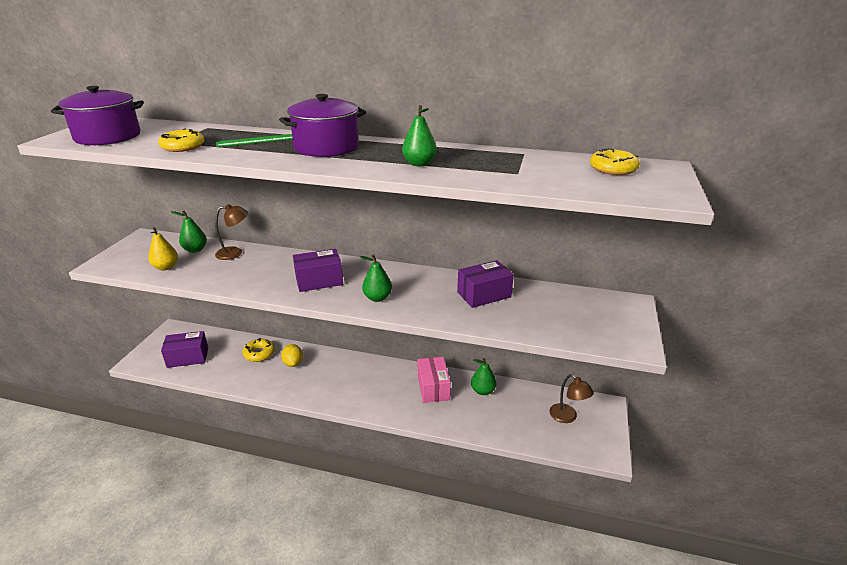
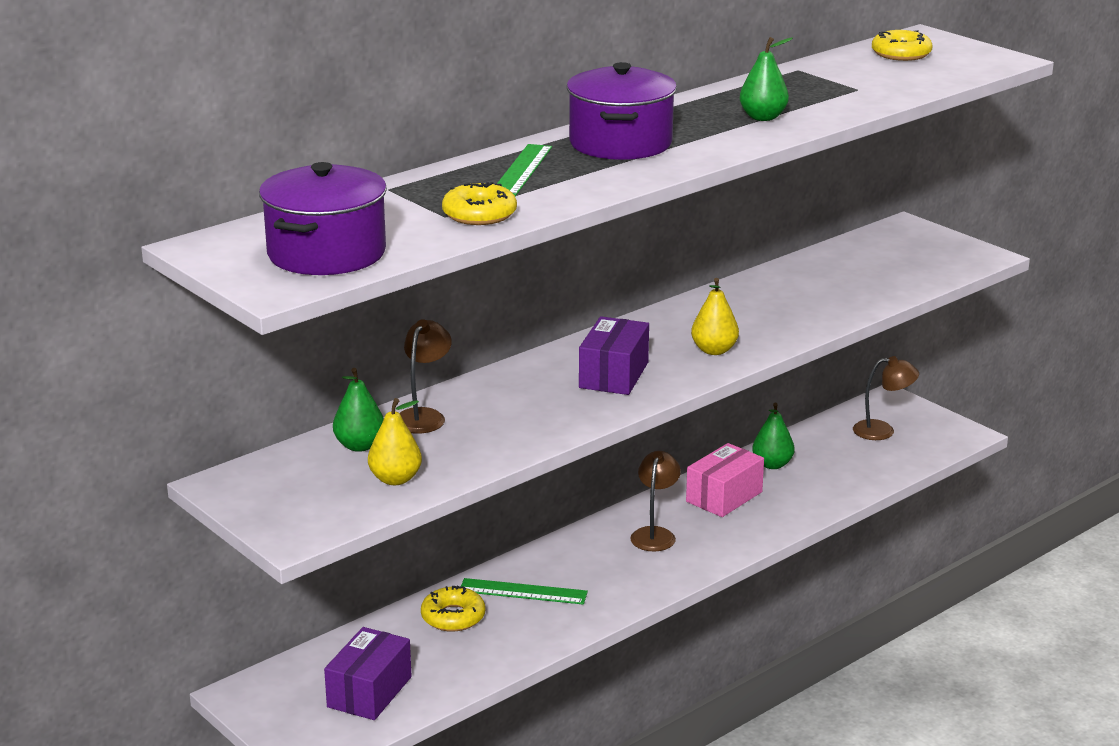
camera: 55 degrees left, 5 degrees down
(293, 363) = (523, 592): yellow lemon -> green ruler
(376, 380) = (655, 534): none -> brown lamp
(377, 298) = (714, 350): green pear -> yellow pear
(433, 388) = (724, 497): pink box -> pink box turned 75 degrees counterclockwise
(484, 294) = (789, 290): purple box -> none

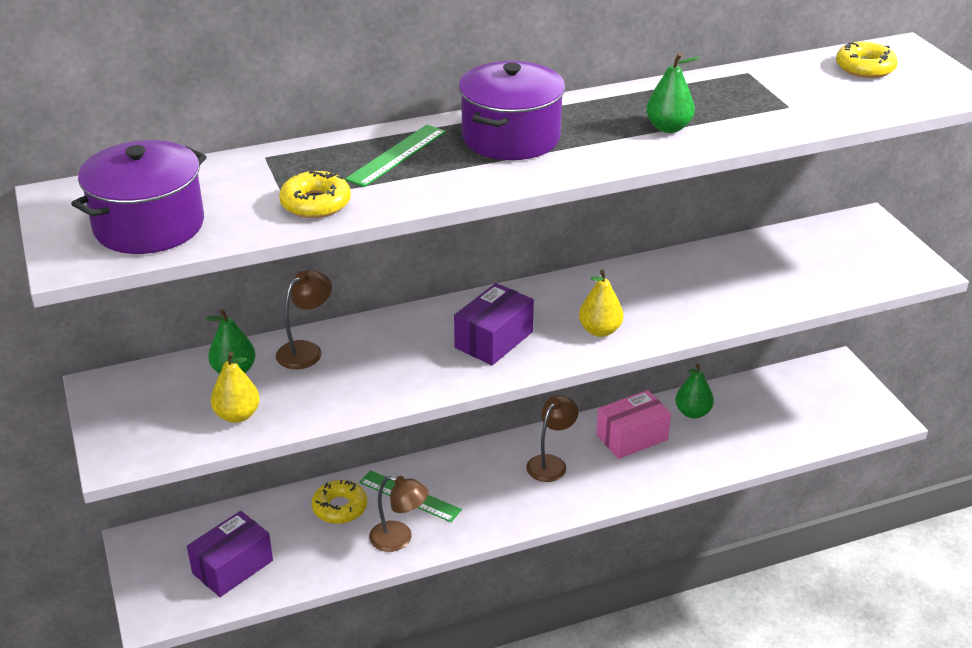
camera: 20 degrees right, 10 degrees up
(882, 431) = (812, 398): brown lamp -> brown lamp (399, 539)

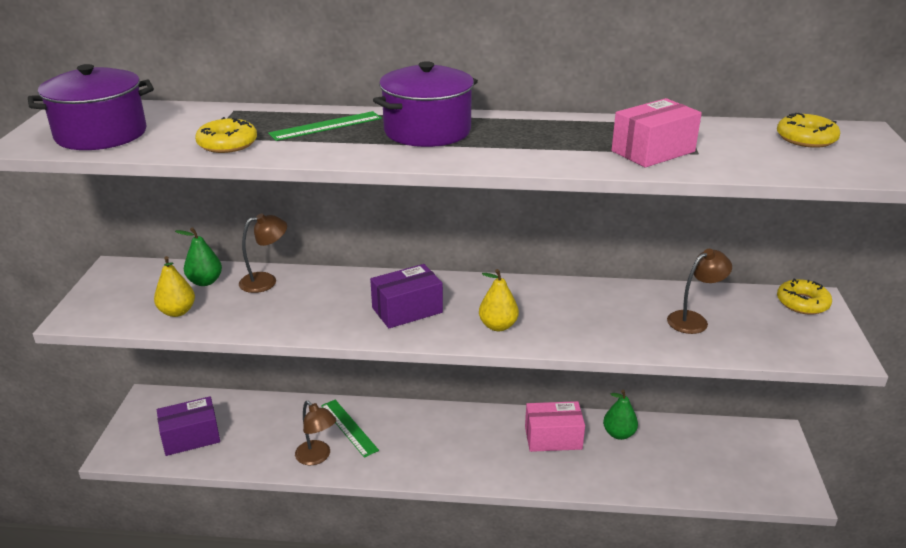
camera: 25 degrees right, 5 degrees down
(340, 507) = (294, 419): yellow donut -> yellow donut (802, 303)
(551, 463) = (473, 437): brown lamp -> brown lamp (693, 320)
(668, 128) = (568, 148): green pear -> none
(748, 113) = (653, 151): none -> pink box

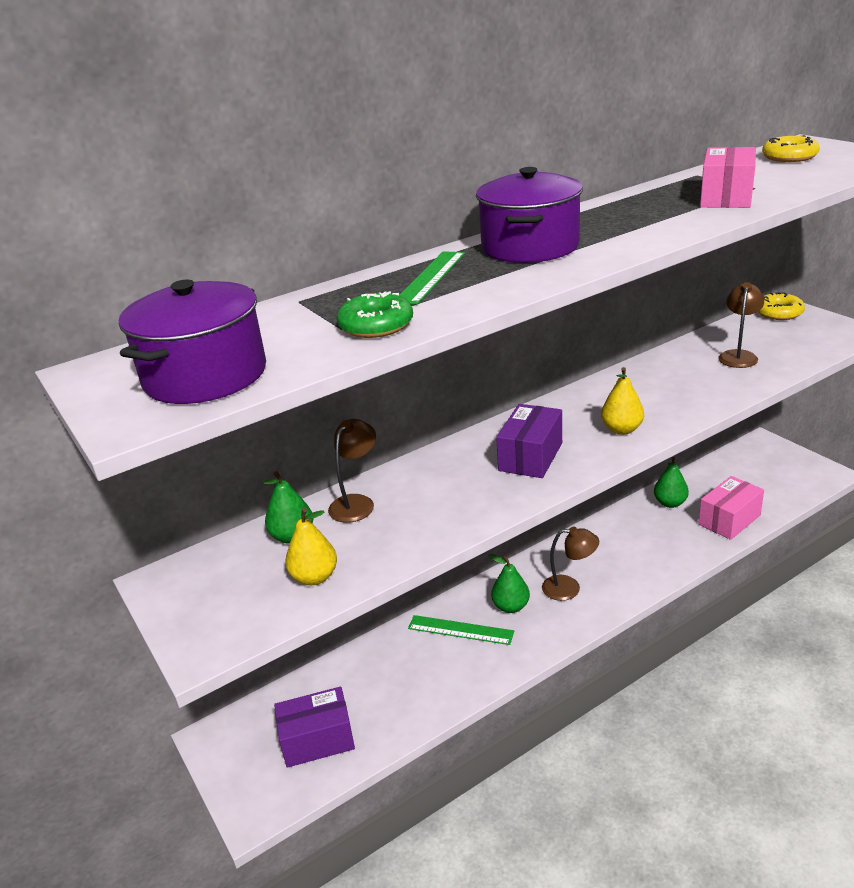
camera: 35 degrees left, 0 degrees up
(191, 437) = (317, 740): purple box -> purple box turned 45 degrees clockwise
(227, 144) = (376, 325): yellow donut -> green donut
(317, 457) = (469, 672): brown lamp -> brown lamp (569, 588)
(399, 433) = (511, 606): none -> green pear
(553, 438) = (631, 534): pink box -> pink box (729, 520)

